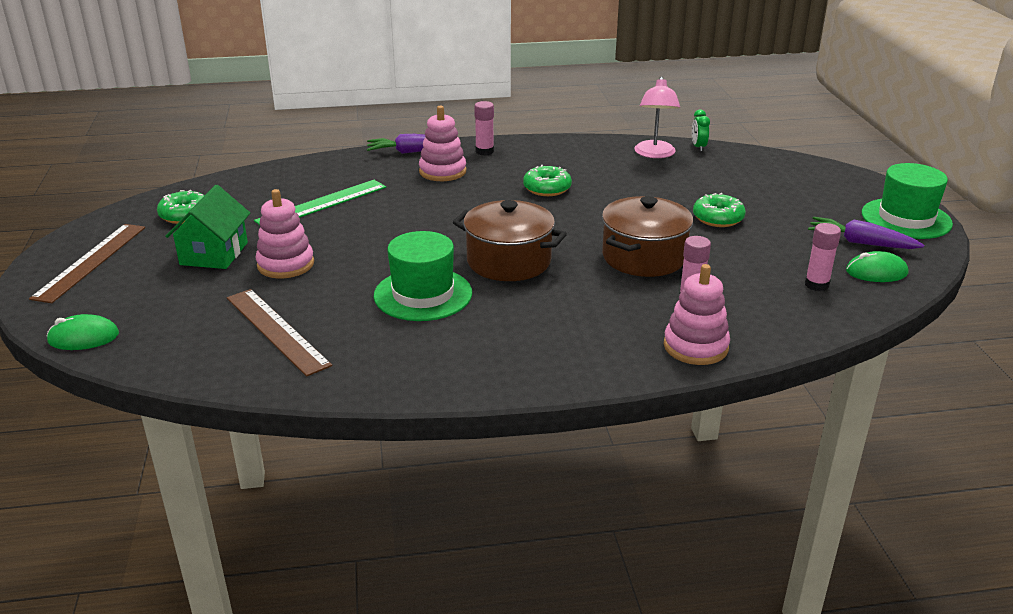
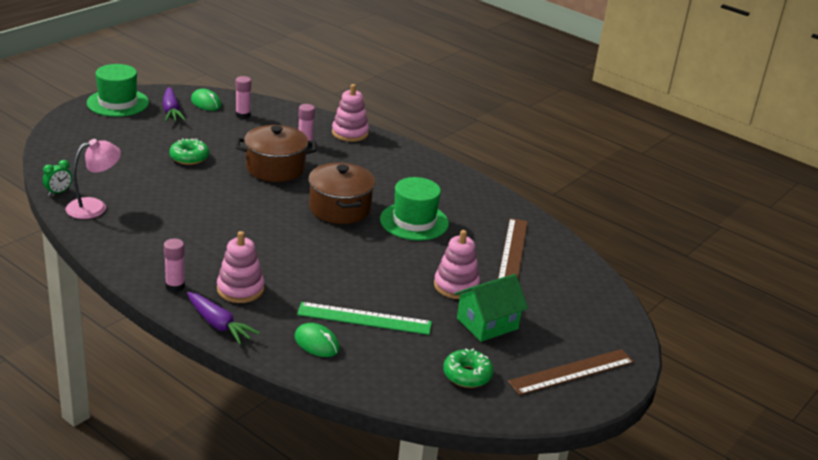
camera: 135 degrees left, 0 degrees up
(83, 337) = (618, 311): green mouse -> green mouse (317, 343)
(547, 188) = (216, 231): green donut -> none

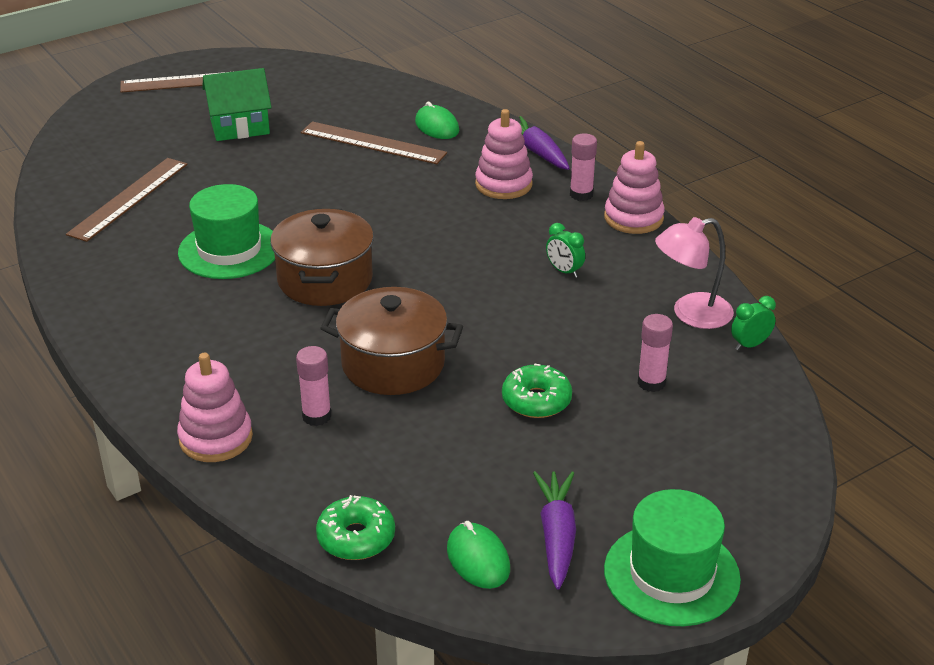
camera: 160 degrees left, 5 degrees up
(182, 226) = (564, 271): none -> green clock
(243, 115) = (409, 509): pink glue stick -> pink glue stick (651, 383)
(364, 318) = (373, 143): green ruler -> brown ruler
(456, 286) = (242, 165): pink stacking toy -> pink stacking toy (633, 218)
(467, 375) = (300, 88): green donut -> green donut (356, 537)

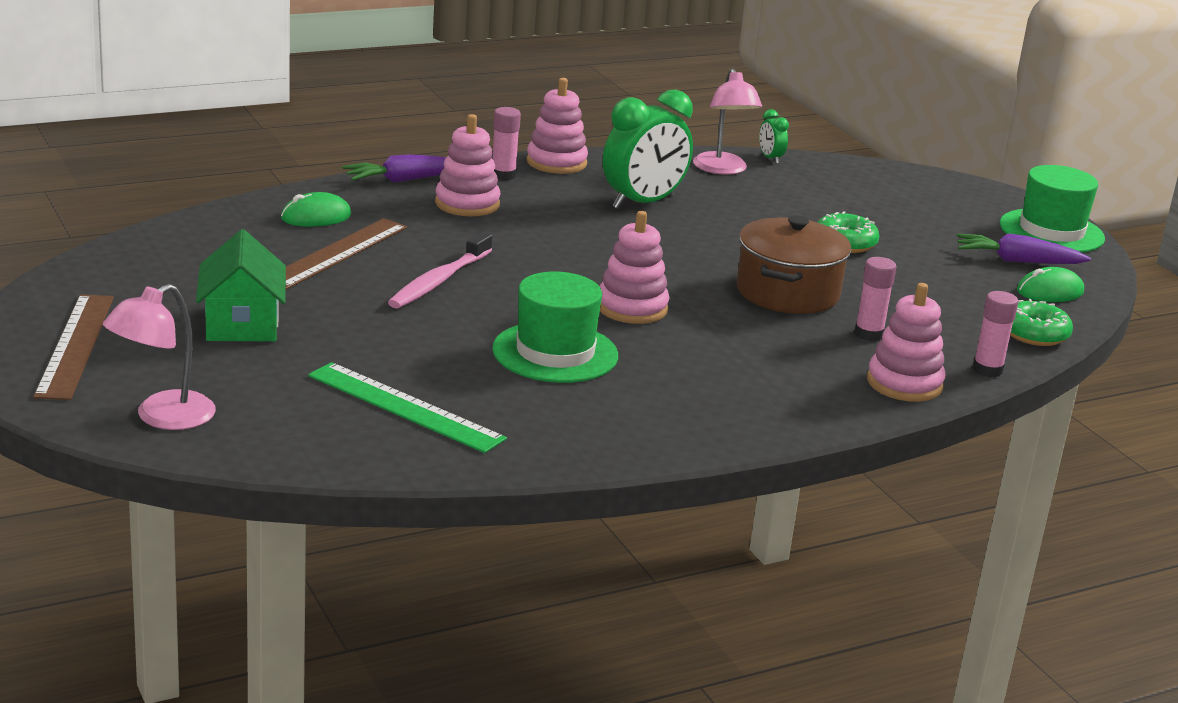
camera: 85 degrees left, 10 degrees down
(102, 122) = (162, 417): none -> pink lamp
(129, 198) = (405, 407): brown ruler -> green ruler
(325, 280) = (632, 308): brown pot -> pink stacking toy
(341, 189) = (439, 281): none -> pink toothbrush
(564, 271) = (643, 203): green clock -> green clock, size x2.23
(651, 383) = (821, 199): pink glue stick -> pink glue stick (987, 370)

